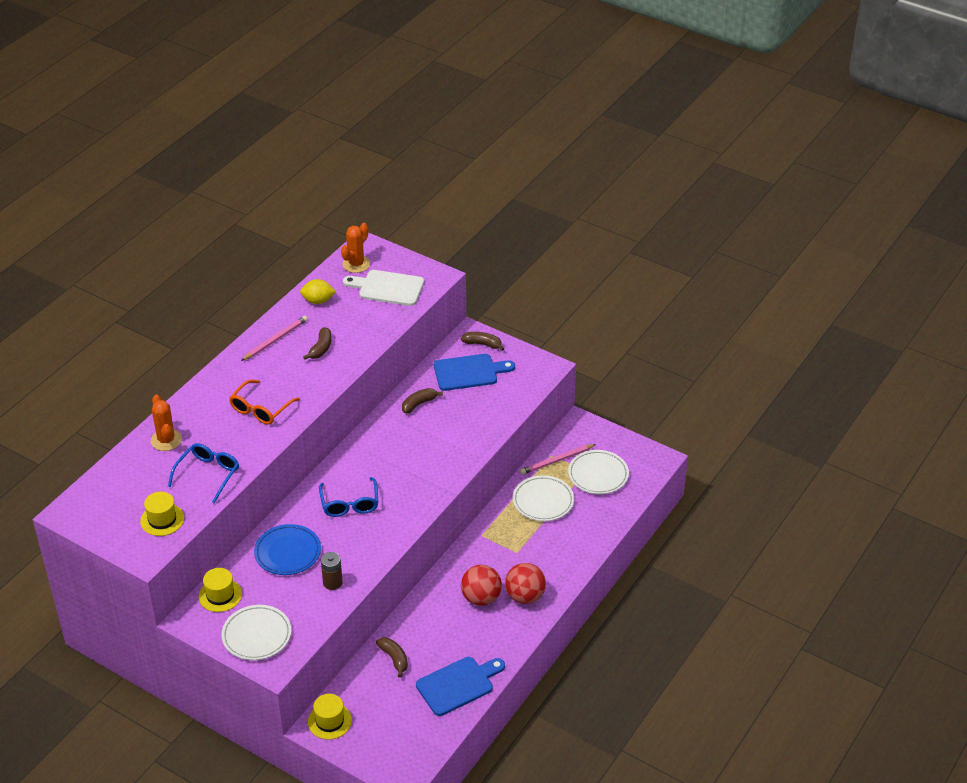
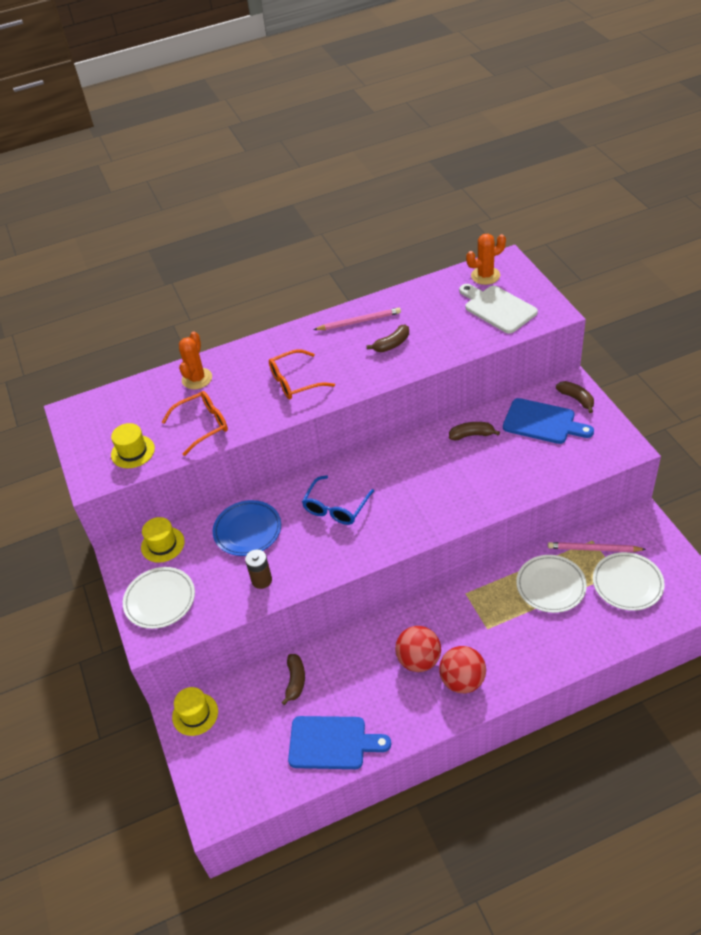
camera: 40 degrees right, 5 degrees up
(208, 474) = (203, 425): blue glasses -> orange glasses
(318, 301) = (424, 298): yellow lemon -> none

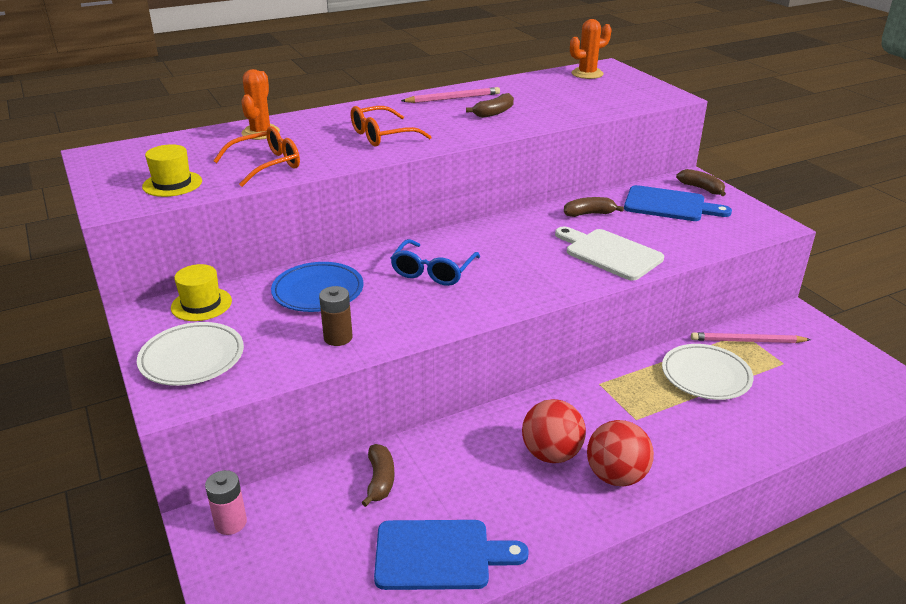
camera: 10 degrees left, 15 degrees down
(195, 714) = (230, 523): yellow hat -> pink battery
(498, 308) = (608, 92): white cutting board -> white cutting board (610, 253)
(627, 583) = (800, 373): white plate -> none

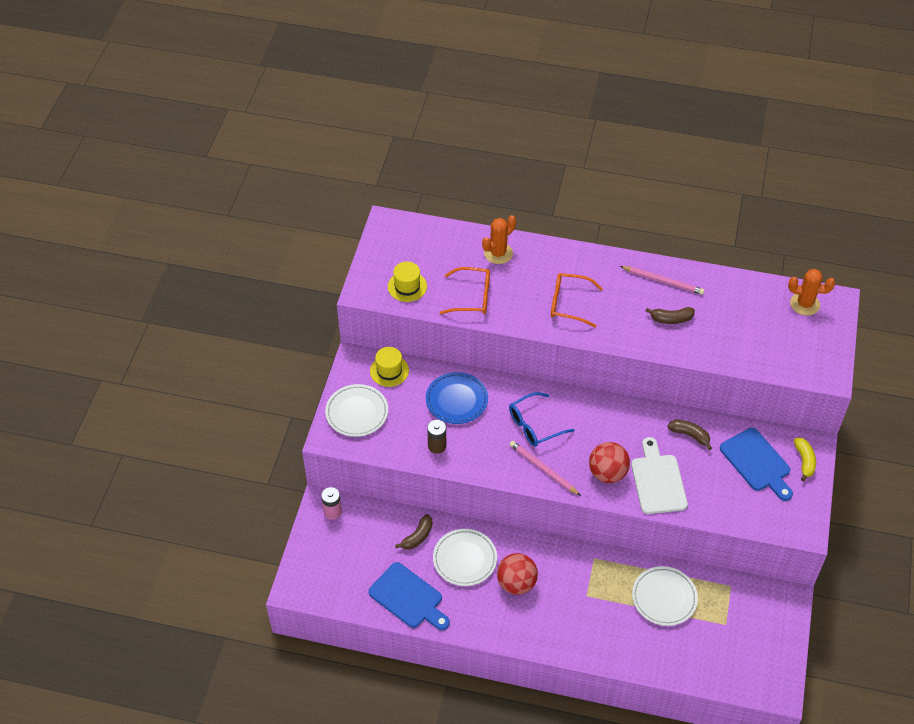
camera: 40 degrees right, 20 degrees up
(464, 467) = (465, 559): none -> white plate
(616, 476) = (535, 620): red ball -> red ball (607, 473)
(701, 188) = (804, 461): brown banana -> yellow banana
(747, 341) = (725, 593): pink pencil -> pink pencil (543, 469)

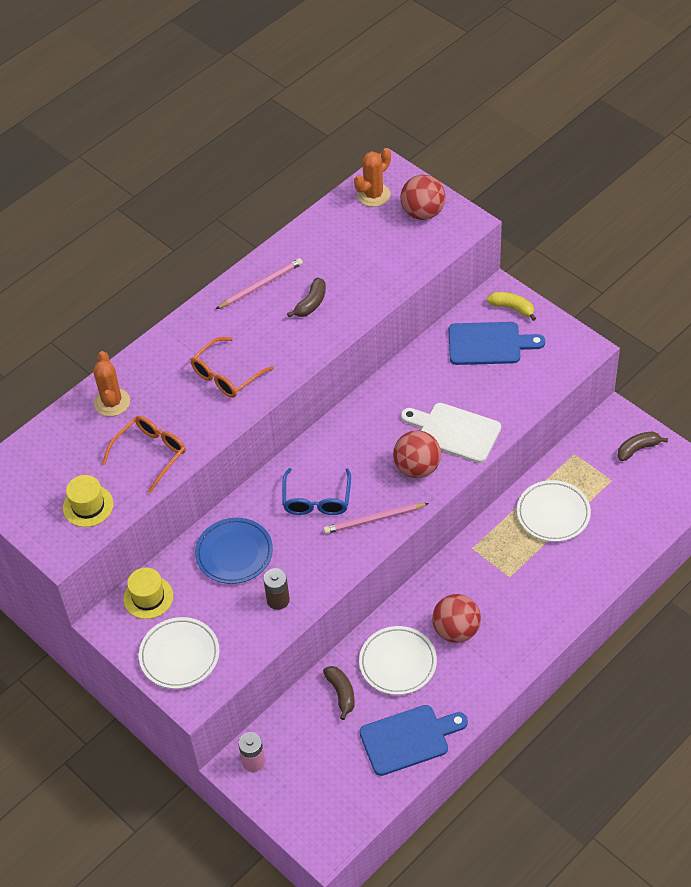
camera: 55 degrees left, 0 degrees up
(690, 435) = (422, 378): brown banana -> brown banana (638, 449)
(814, 343) = (423, 213): none -> red ball

